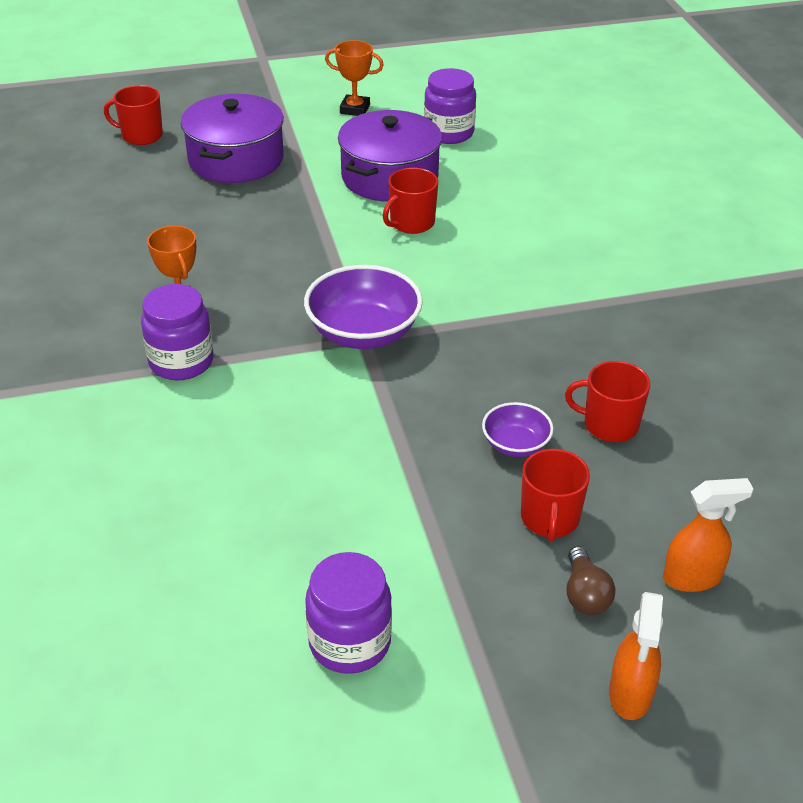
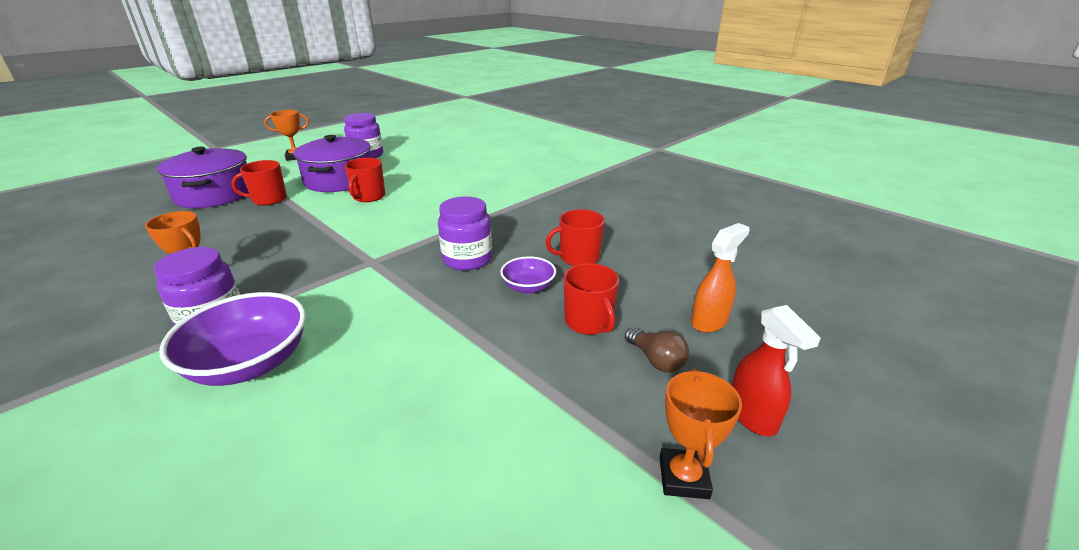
camera: 30 degrees left, 10 degrees down
(141, 135) = (125, 198): red mug -> red mug (268, 199)
(350, 642) = (504, 487): purple jar -> purple jar (467, 259)
(363, 333) = (370, 258): purple bowl -> purple bowl (250, 364)
(508, 710) = (683, 477): none -> orange trophy
(630, 694) = (752, 416): orange spray bottle -> red spray bottle

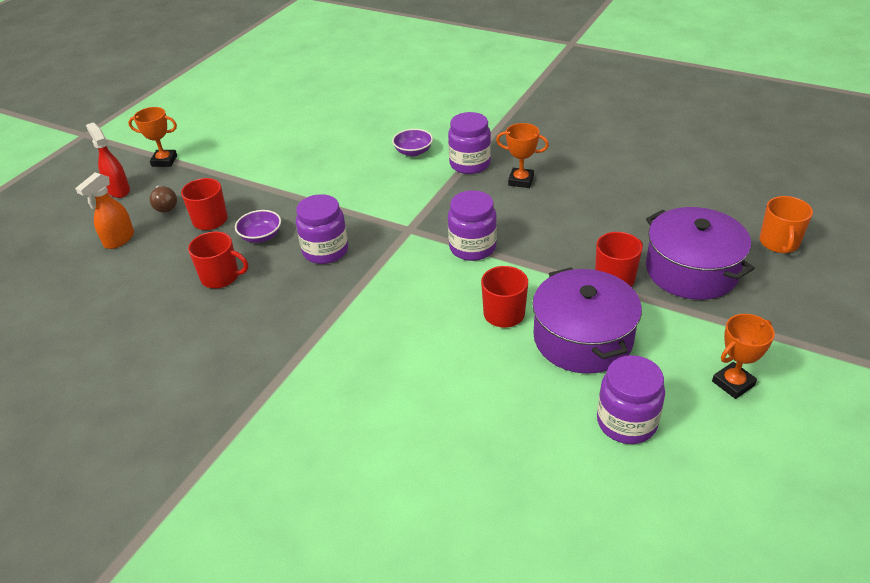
camera: 165 degrees right, 10 degrees up
(128, 196) = (779, 243): none -> orange mug
(250, 364) = (413, 152): purple bowl -> purple bowl, size x0.55
(336, 235) = (472, 247): none -> purple jar
(578, 258) = (221, 277): red mug -> red mug turned 45 degrees clockwise
(656, 360) = (165, 206): brown light bulb -> brown light bulb turned 150 degrees counterclockwise
(683, 477) = (164, 161): orange trophy -> orange trophy turned 75 degrees counterclockwise

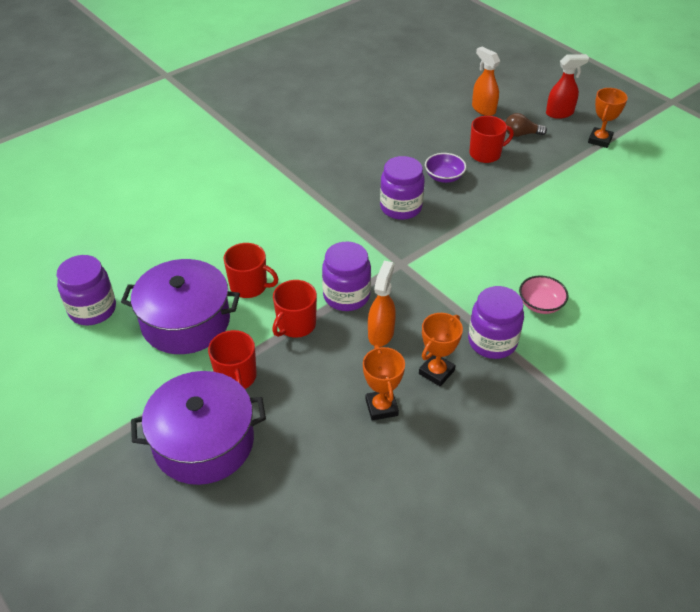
camera: 110 degrees right, 5 degrees up
(221, 277) = (402, 150): red mug -> red mug (296, 325)
(413, 152) = (540, 304): purple bowl -> pink bowl
(502, 216) = (381, 333): none -> orange spray bottle
(733, 383) = (66, 391): orange trophy -> orange trophy (381, 407)
(779, 243) = (184, 552): orange mug -> none

